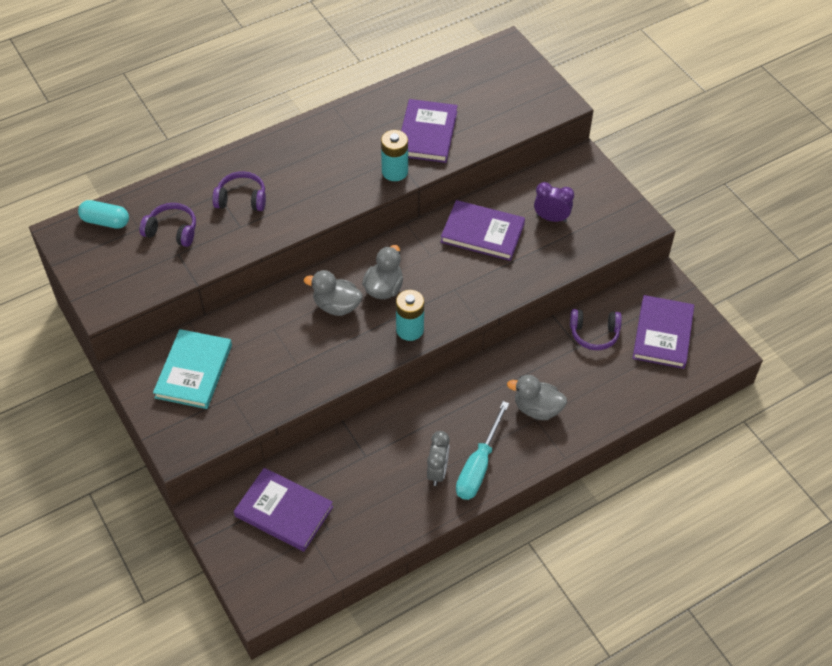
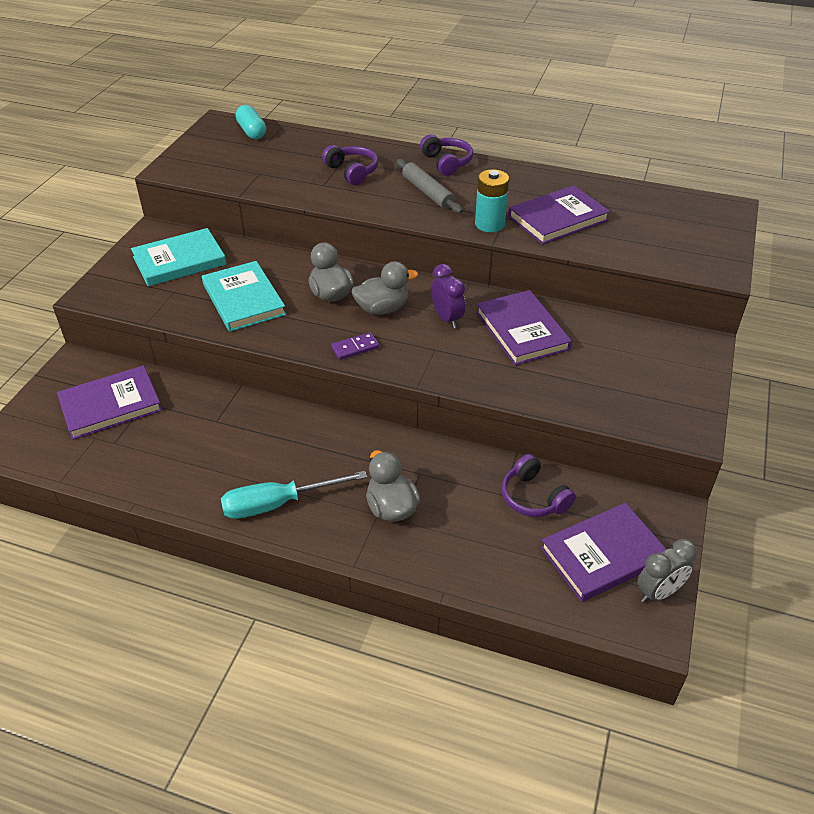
camera: 50 degrees right, 10 degrees down
(172, 231) = (279, 160): purple headphones -> purple headphones (447, 162)
(284, 511) = (110, 405): purple book -> purple book turned 75 degrees clockwise
(288, 359) = (244, 299): none -> turquoise book
(319, 176) = (428, 192): none -> grey rolling pin
(410, 329) = (355, 348): turquoise battery -> purple domino
(437, 471) = (243, 478): grey clock -> grey clock (658, 592)
(551, 218) = (602, 363): purple clock -> purple clock (447, 318)

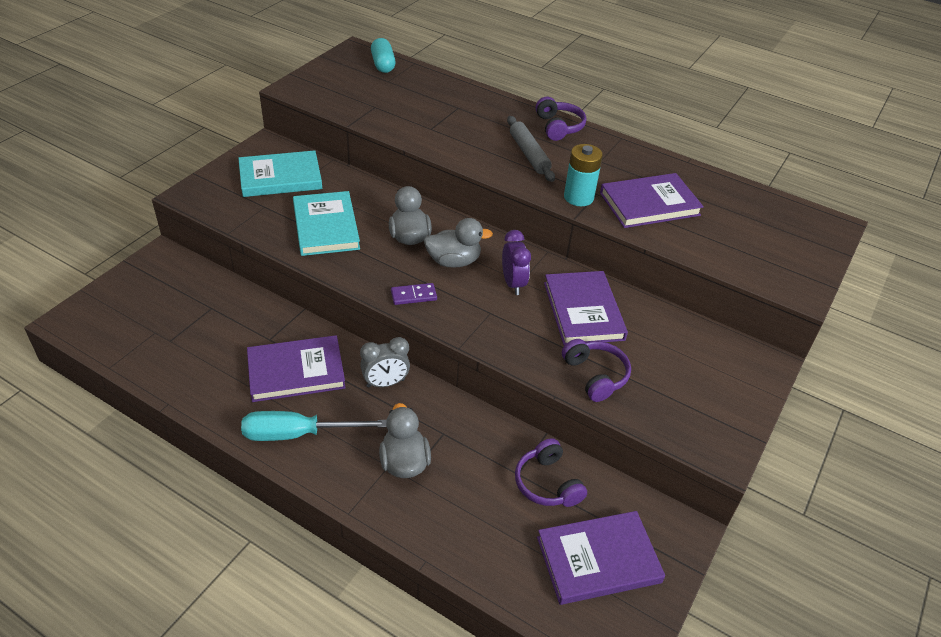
camera: 10 degrees right, 0 degrees up
(110, 405) = (179, 304): purple book -> purple book (296, 371)
(352, 171) = (463, 120): purple headphones -> purple headphones (595, 375)
(658, 592) = (642, 613): grey clock -> grey clock (385, 383)

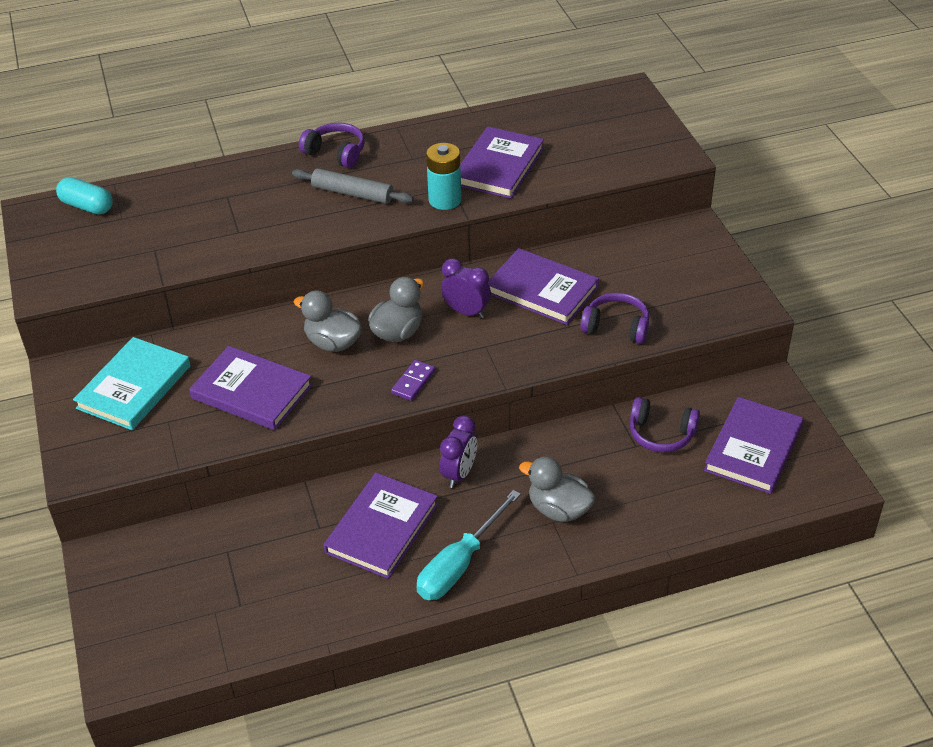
camera: 45 degrees left, 0 degrees up
(326, 226) = (252, 391): turquoise book -> purple book
(385, 383) = (459, 474): grey clock -> purple clock

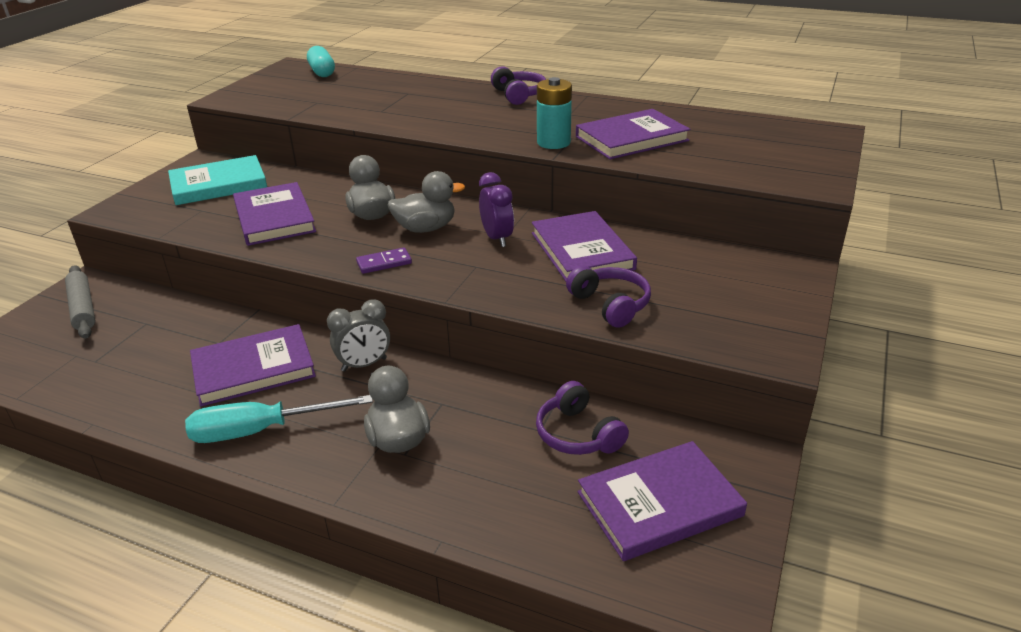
camera: 40 degrees right, 10 degrees down
(352, 193) = (491, 117): grey rolling pin -> grey rolling pin (83, 308)
(459, 474) = (364, 364): purple clock -> grey clock

